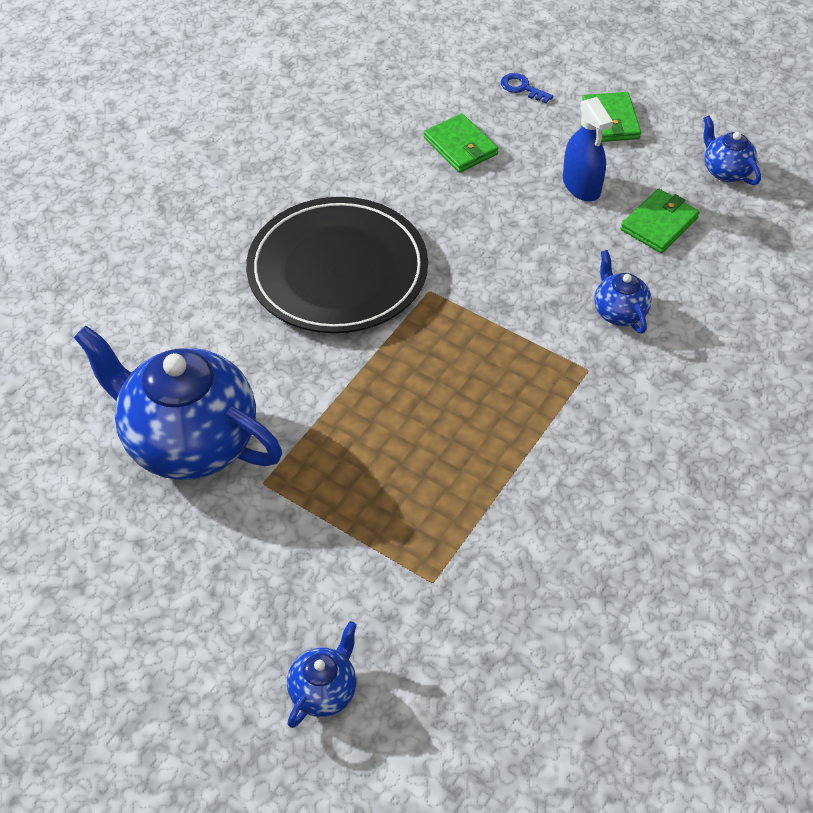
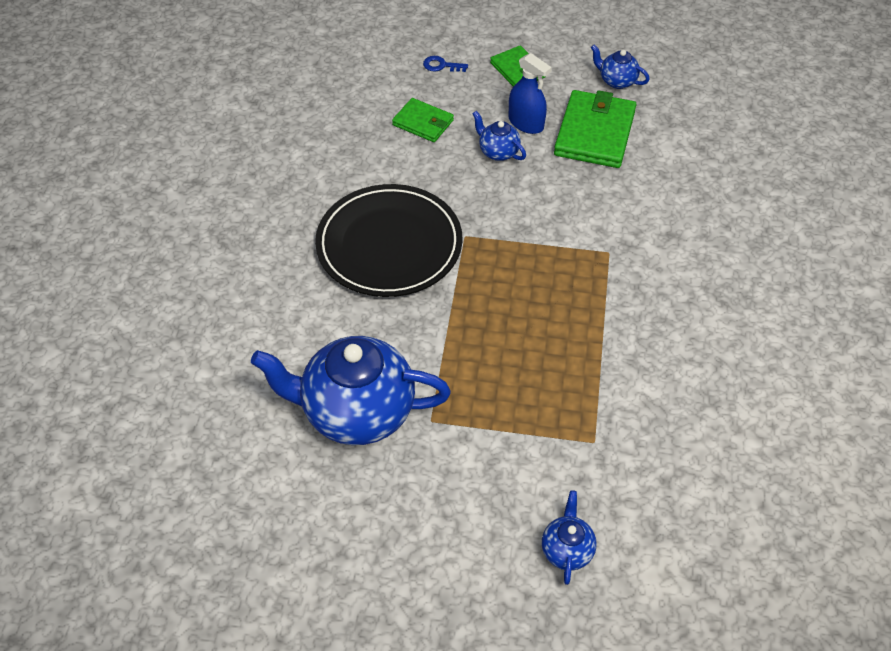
camera: 25 degrees left, 0 degrees up
(619, 312) = (605, 204): blue teapot -> blue teapot (498, 152)
(659, 224) = (595, 133): green wallet -> green wallet, size x1.72

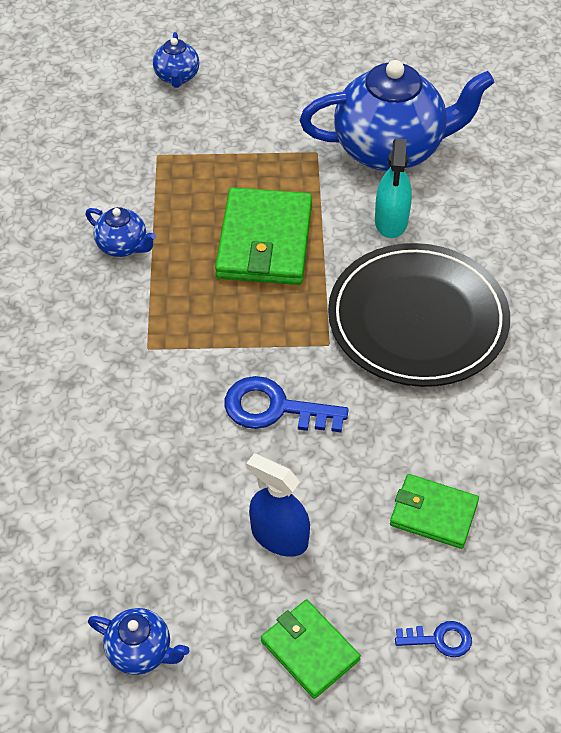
camera: 170 degrees right, 0 degrees up
(382, 333) = (391, 221): none -> turquoise spray bottle
(498, 152) = (311, 477): blue teapot -> blue teapot (123, 246)
(515, 196) = (275, 408): none -> blue key
(595, 133) = (173, 534): green wallet -> green wallet (264, 241)

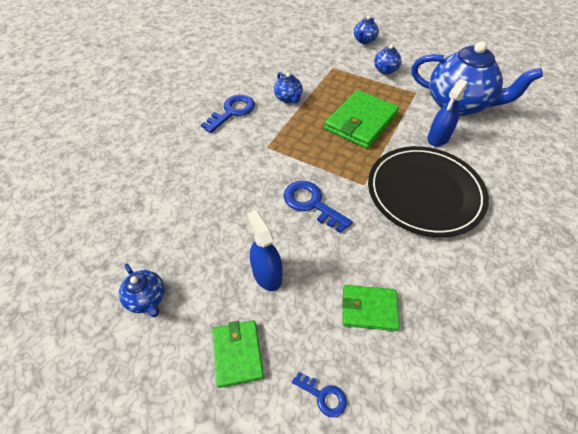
camera: 30 degrees right, 0 degrees up
(45, 311) = (232, 112): none -> blue key
(247, 126) = (385, 70): none -> blue teapot
(391, 221) = (438, 138): turquoise spray bottle -> blue spray bottle
(433, 513) = (369, 308): green wallet -> green wallet turned 45 degrees counterclockwise

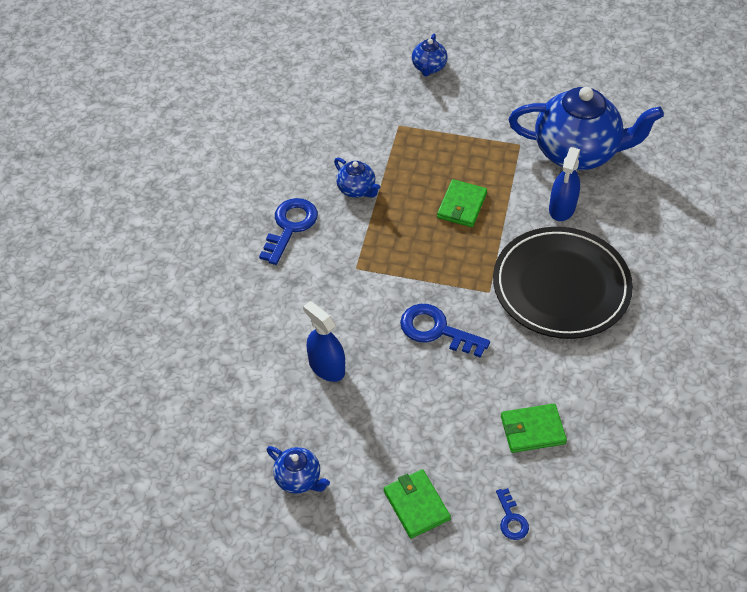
camera: 15 degrees left, 0 degrees up
(267, 274) = (415, 422): blue spray bottle -> blue spray bottle (326, 367)
(323, 396) = (511, 519): blue key -> blue key turned 60 degrees clockwise
(360, 122) = (461, 205): green wallet -> green wallet, size x0.58
(385, 70) = (472, 115): blue teapot -> none

